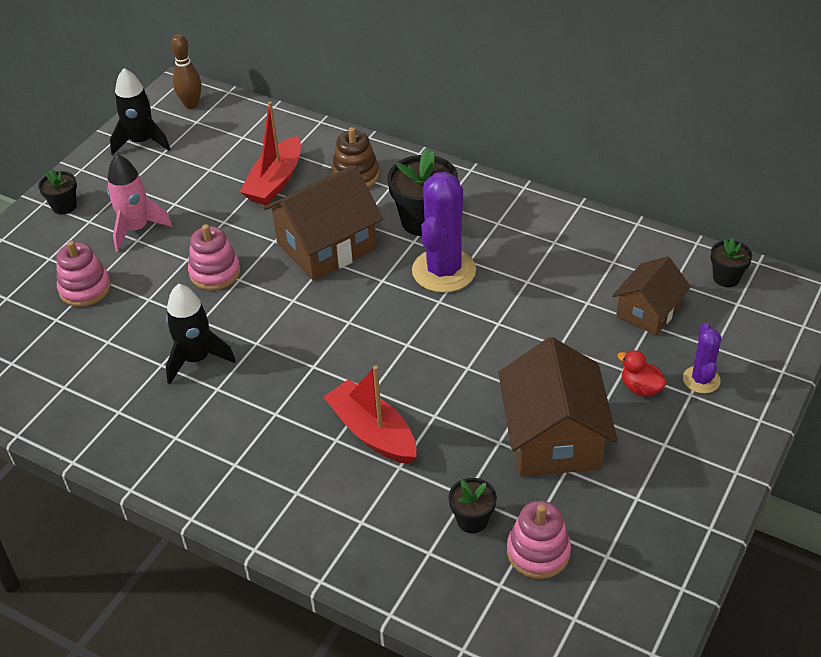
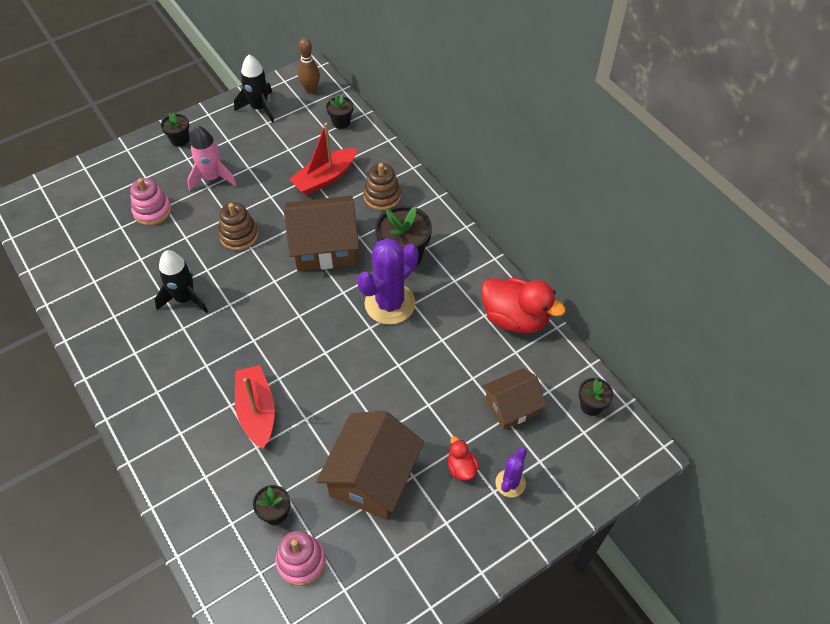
camera: 25 degrees right, 10 degrees up
(215, 273) = (239, 235): pink stacking toy -> brown stacking toy
(252, 123) = (341, 122): none -> black flower pot
(589, 232) = (515, 318): none -> red duck

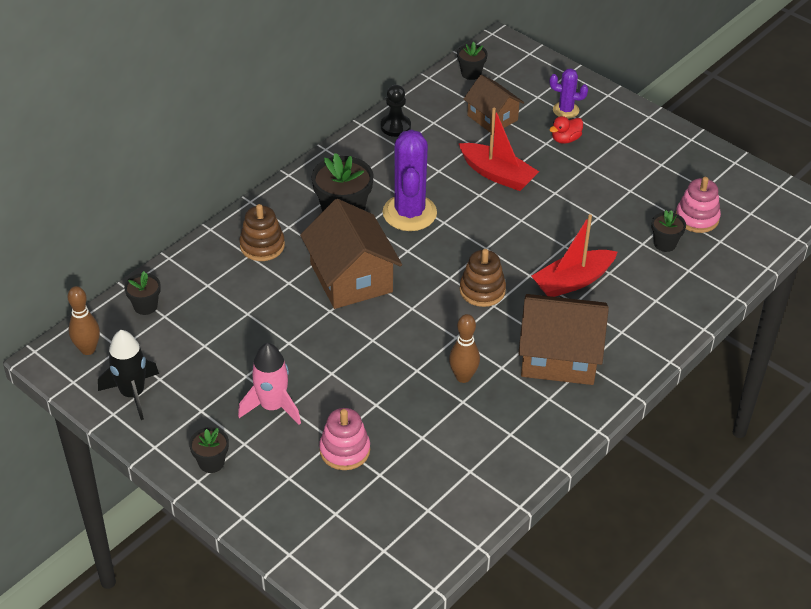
camera: 105 degrees left, 10 degrees down
(185, 298) = (463, 377): black rocket -> brown bowling pin
(239, 235) = (358, 355): brown stacking toy -> brown stacking toy (482, 290)
(325, 178) = (246, 300): red boat -> red boat (497, 174)
(372, 477) = (601, 190): brown house -> brown house (559, 356)
(390, 304) = (409, 213): purple cactus -> purple cactus turned 60 degrees clockwise
(515, 318) = (395, 126): red duck -> black pawn

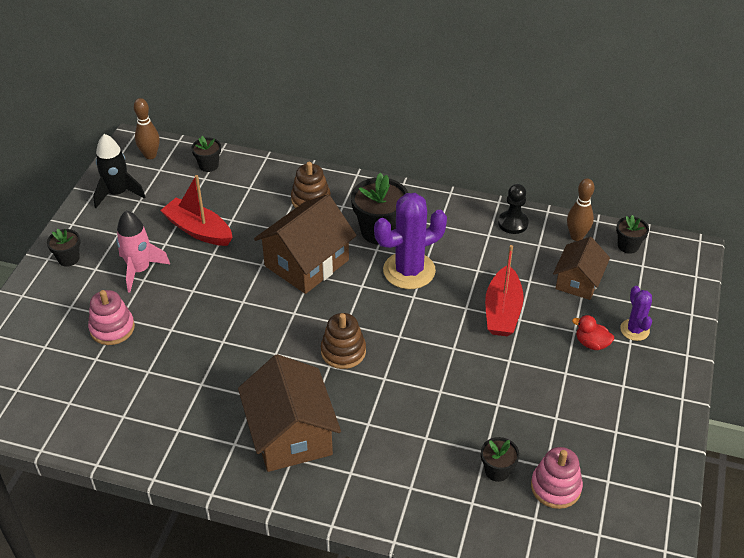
camera: 65 degrees right, 0 degrees up
(463, 377) = (230, 374): brown bowling pin -> brown bowling pin (576, 236)
(573, 281) = (395, 413): red boat -> red boat (198, 230)

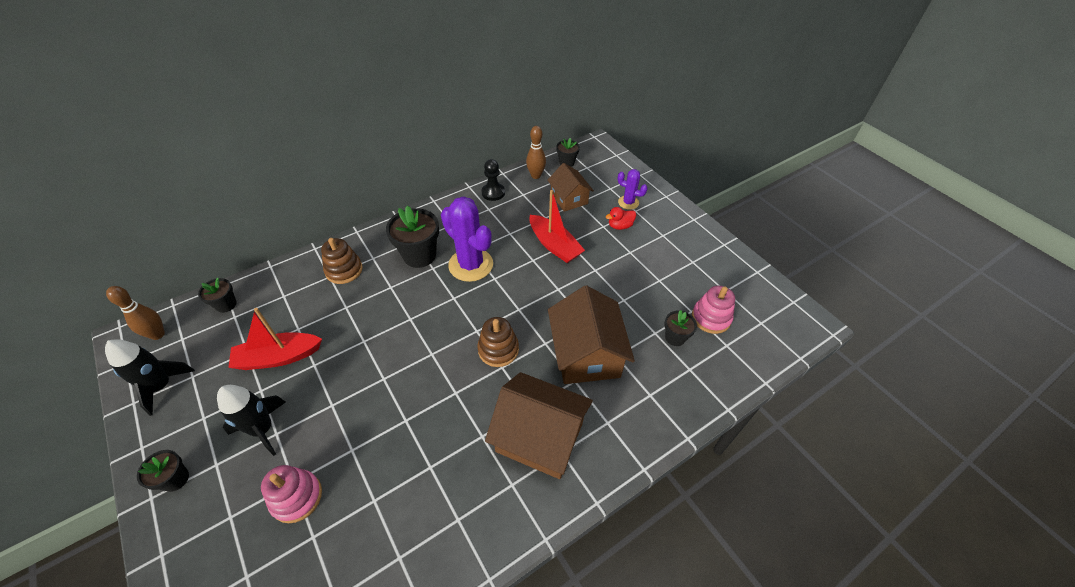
camera: 50 degrees left, 5 degrees up
(139, 270) = (263, 429): pink rocket -> black rocket
(307, 263) = (396, 313): brown house -> brown house (586, 354)
(409, 271) = (471, 265): purple cactus -> purple cactus turned 60 degrees counterclockwise

